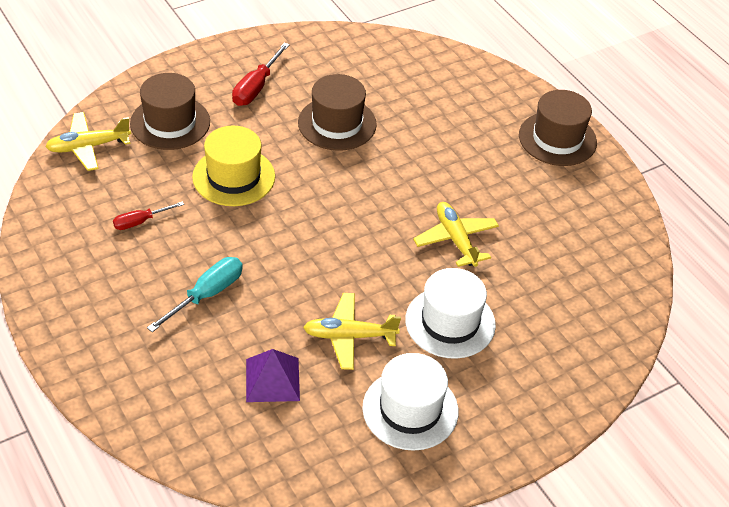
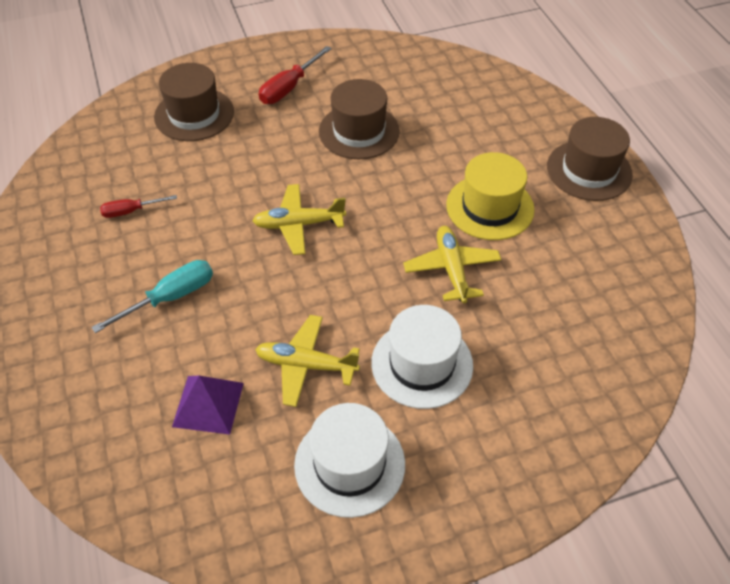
camera: 15 degrees right, 5 degrees up
(88, 147) = (108, 130): yellow plane -> yellow plane (298, 224)
(233, 177) = (238, 175): yellow hat -> yellow hat (490, 207)

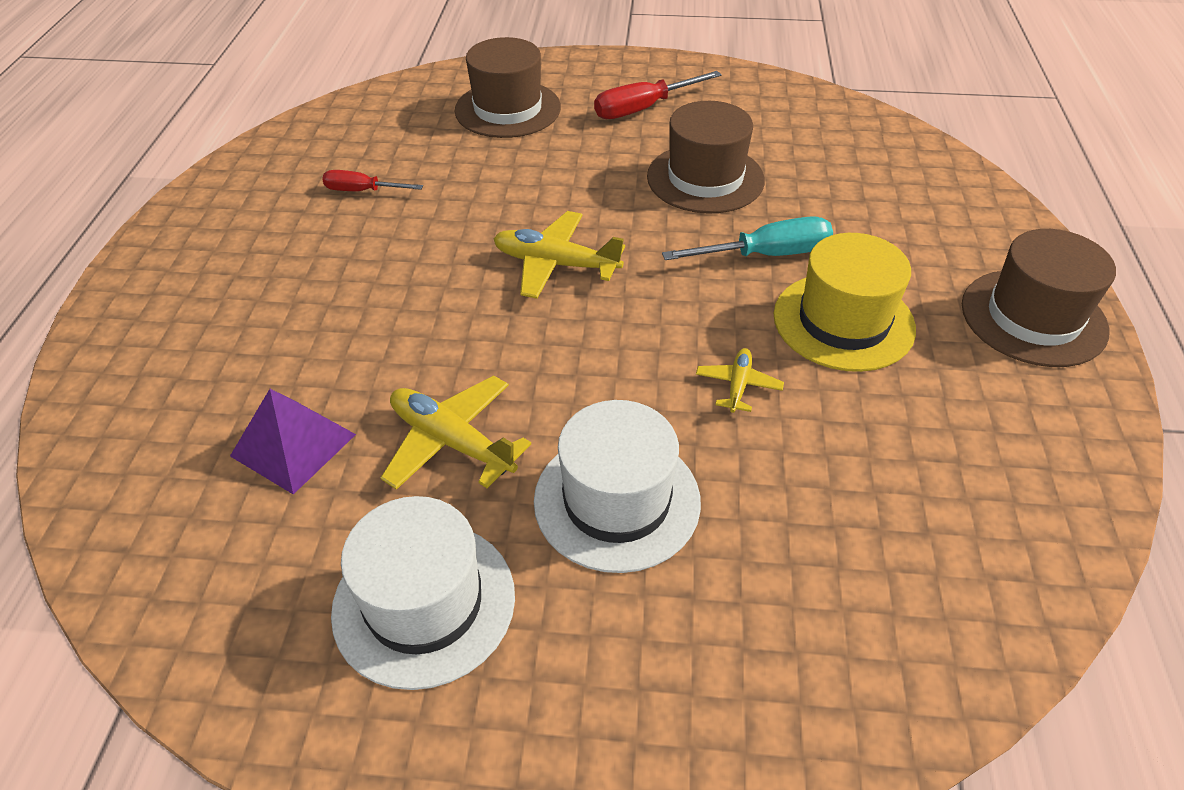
camera: 25 degrees right, 5 degrees down
(170, 297) = (339, 300): turquoise screwdriver -> turquoise screwdriver (766, 255)
(451, 269) = (738, 385): yellow plane -> yellow plane, size x0.56

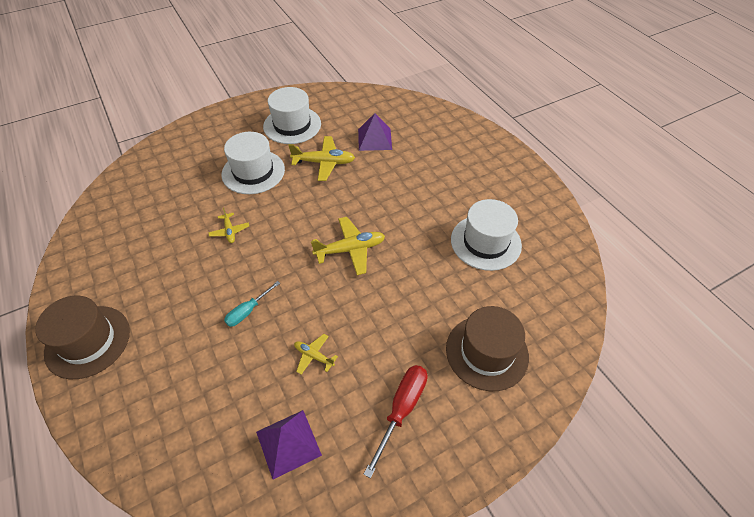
camera: 145 degrees right, 5 degrees up
(362, 191) = (485, 242): red screwdriver -> white hat
(705, 178) = (314, 356): brown hat -> yellow plane
(766, 255) = (248, 311): turquoise screwdriver -> turquoise screwdriver, size x0.64
(780, 131) = (288, 443): none -> purple pyramid
(843, 321) = (192, 287): yellow hat -> none

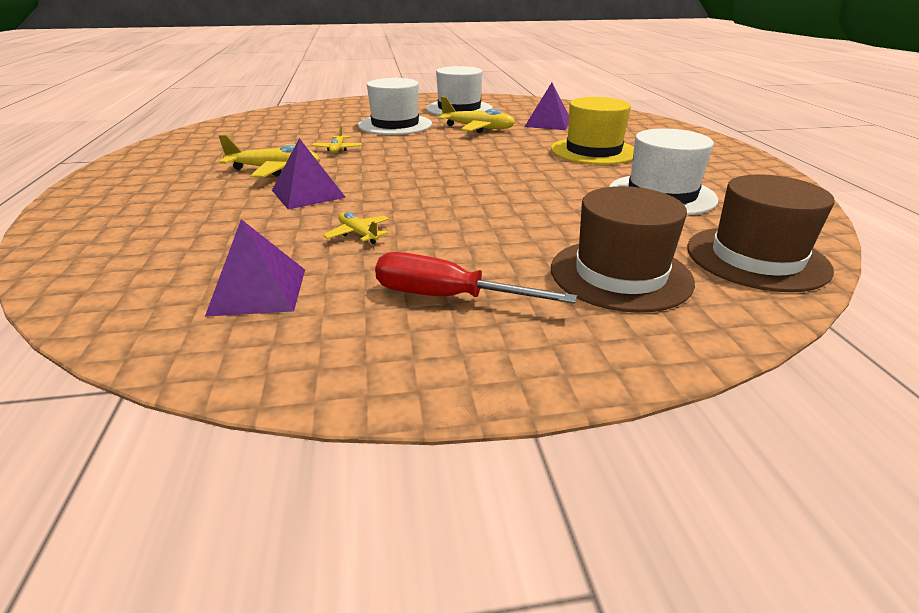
camera: 20 degrees right, 20 degrees down
(88, 341) = (120, 184): brown hat -> brown hat (756, 258)
(248, 311) = (308, 193): turquoise screwdriver -> purple pyramid
(350, 249) = (468, 176): yellow plane -> yellow plane (275, 170)
(401, 409) = (447, 297): red screwdriver -> red screwdriver turned 120 degrees counterclockwise
(423, 184) = (593, 151): none -> yellow hat

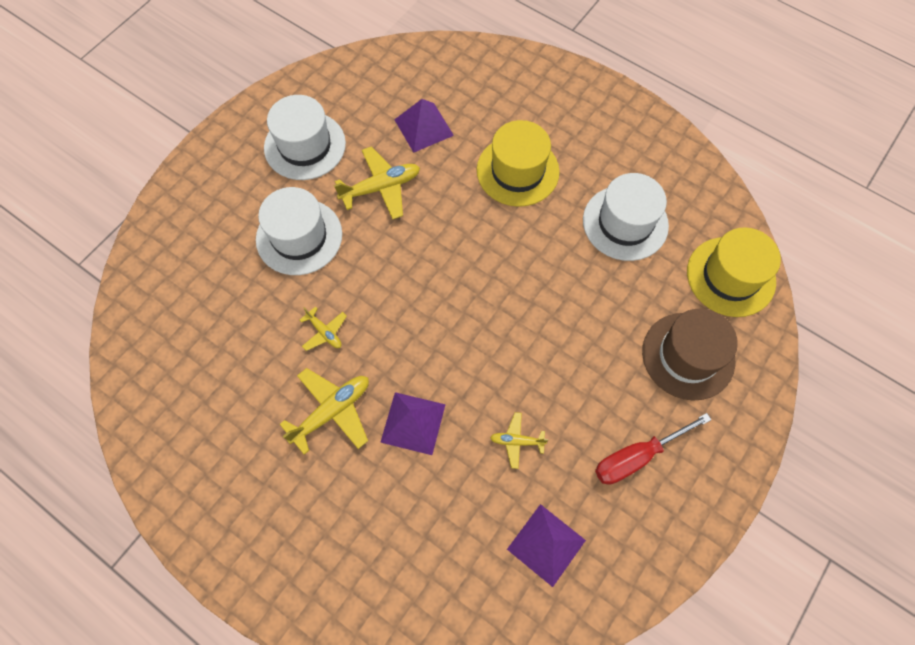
camera: 45 degrees left, 35 degrees up
(756, 258) = (730, 276): brown hat -> yellow hat

